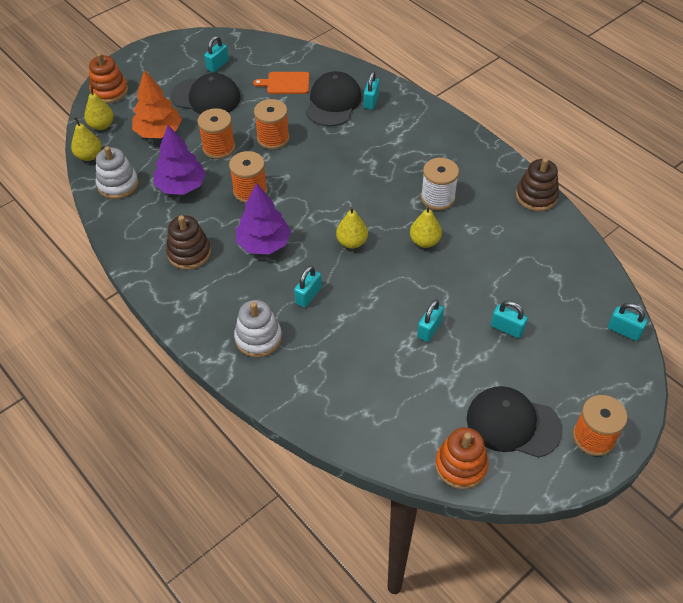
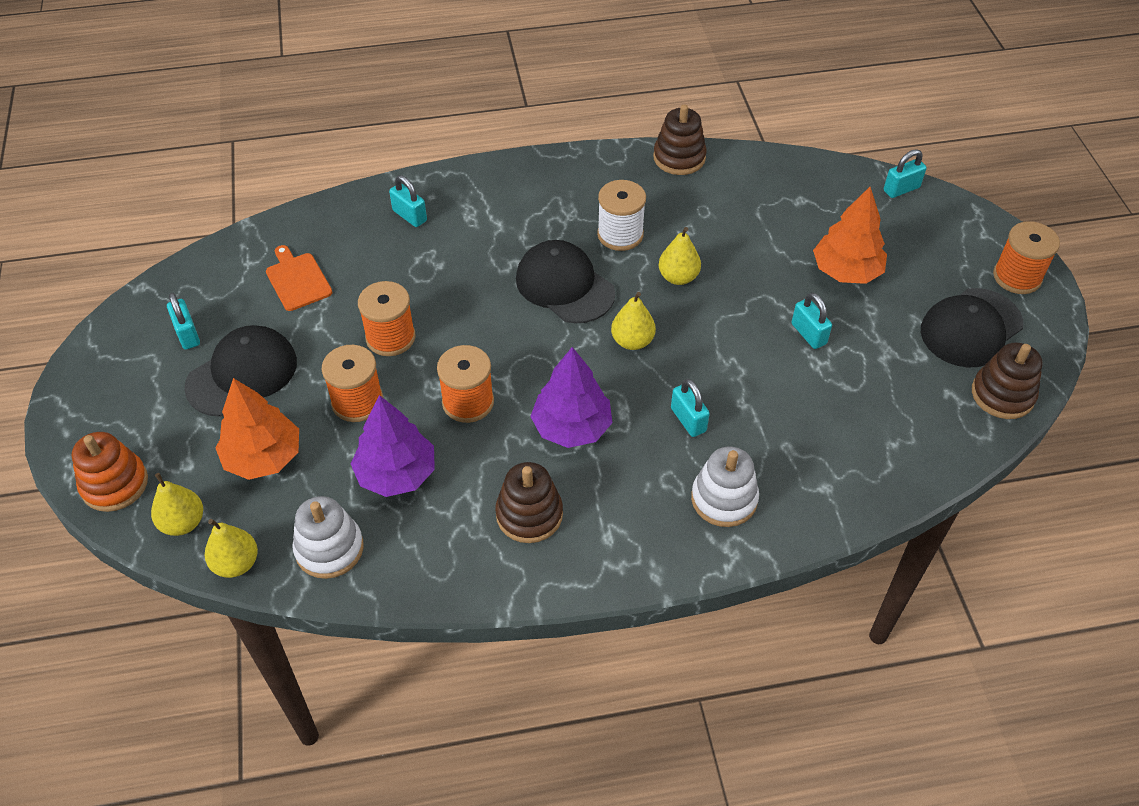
camera: 60 degrees left, 0 degrees up
(285, 83) = (297, 280): orange cutting board -> orange cutting board turned 120 degrees clockwise
(333, 102) = (378, 251): black cap -> black cap (564, 286)
(461, 465) = (1002, 395): orange stacking toy -> brown stacking toy
(507, 328) = (846, 271): turquoise padlock -> orange tree

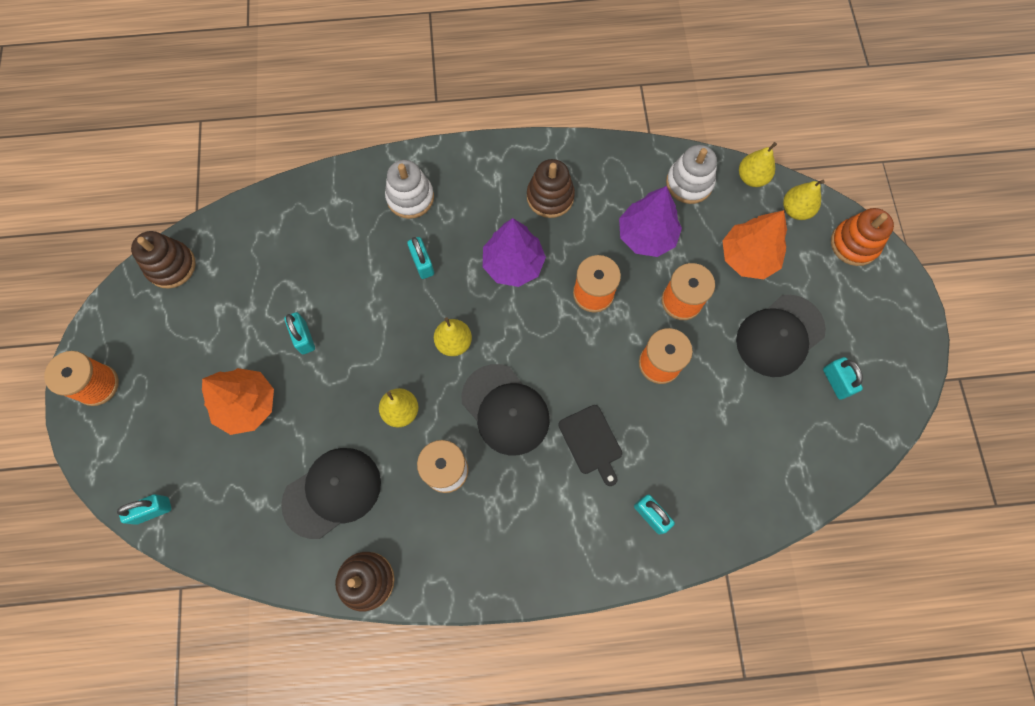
camera: 175 degrees left, 20 degrees up
(297, 280) = (750, 438): orange cutting board -> none
(469, 265) = (591, 442): none -> black cutting board
(971, 328) = (165, 332): black cap -> black cap (332, 492)

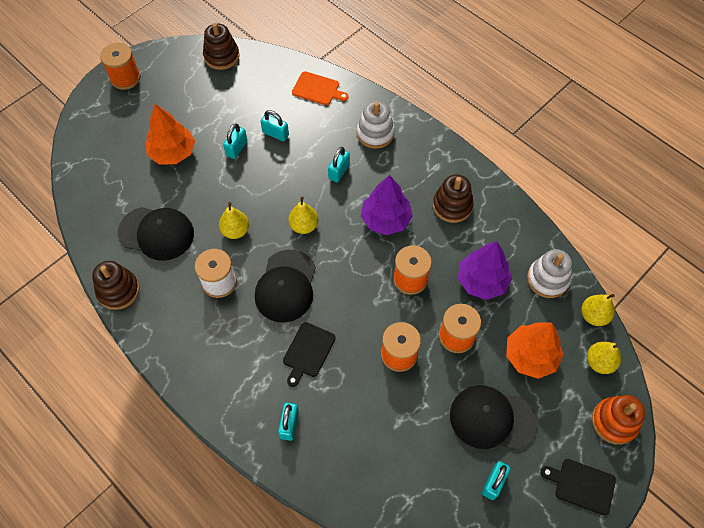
camera: 50 degrees right, 10 degrees down
(152, 510) = (77, 156): turquoise padlock -> turquoise padlock (275, 134)
(307, 207) = (318, 89): none -> orange cutting board
(888, 315) = (582, 485): none -> black cutting board

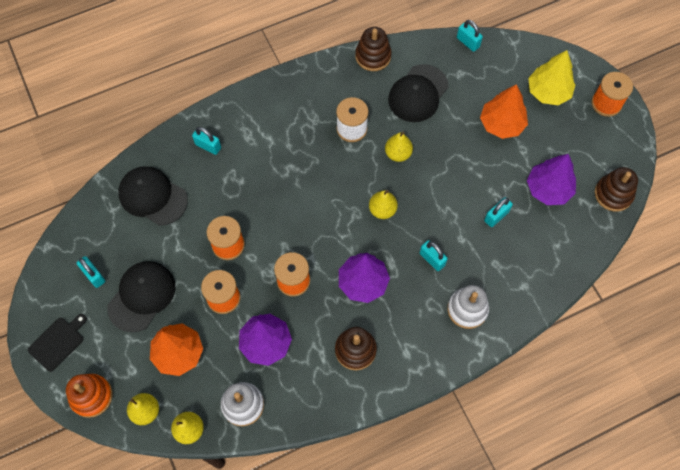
camera: 110 degrees right, 5 degrees up
(124, 124) = (548, 92): none -> yellow tree
(233, 102) = (548, 189): none -> purple tree
(236, 148) = (489, 178): turquoise padlock -> turquoise padlock (468, 42)
(286, 286) = (327, 178): black cap -> black cap (153, 197)
(308, 352) = (261, 177): black cutting board -> none
(318, 89) = (542, 272): orange cutting board -> none

